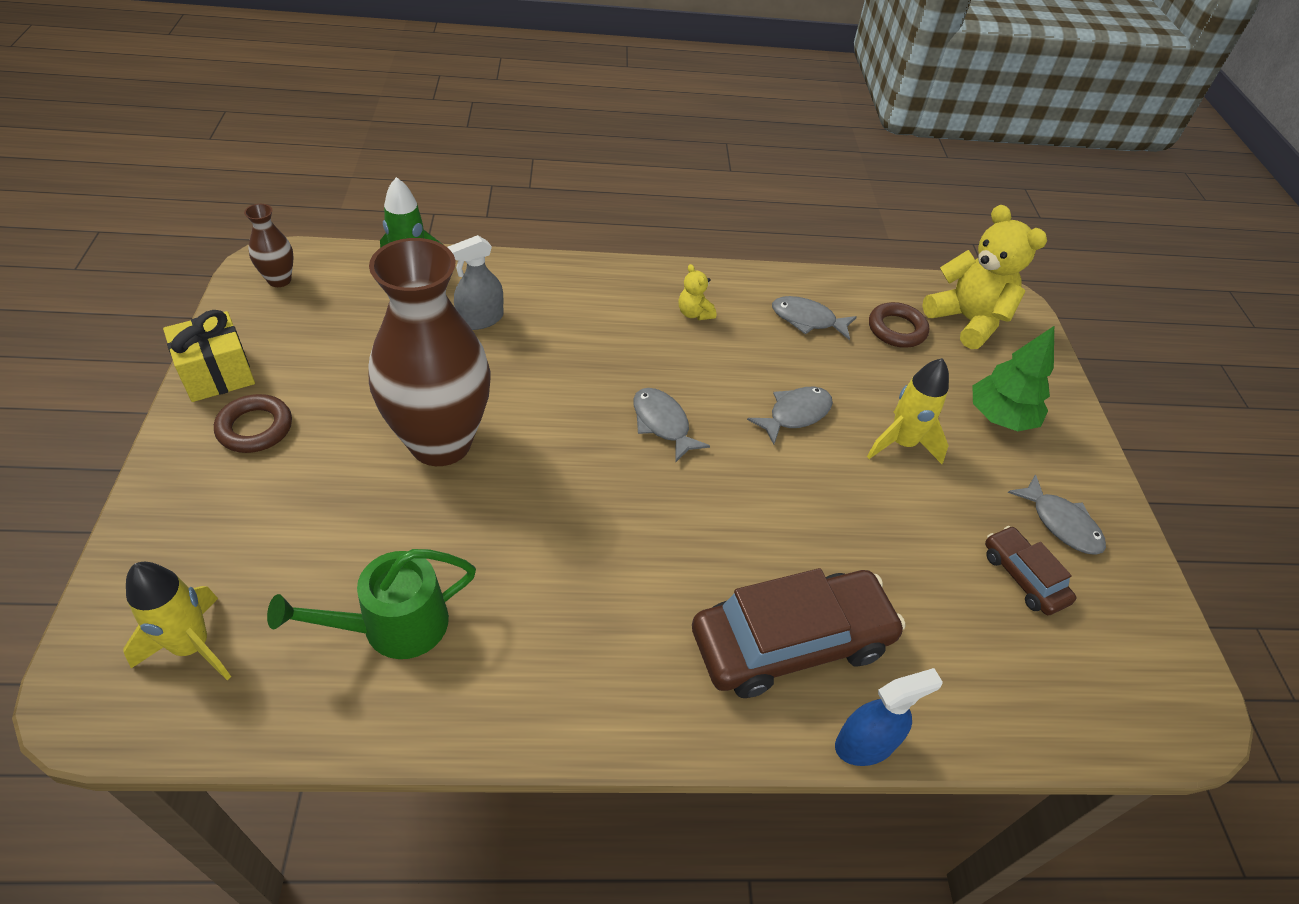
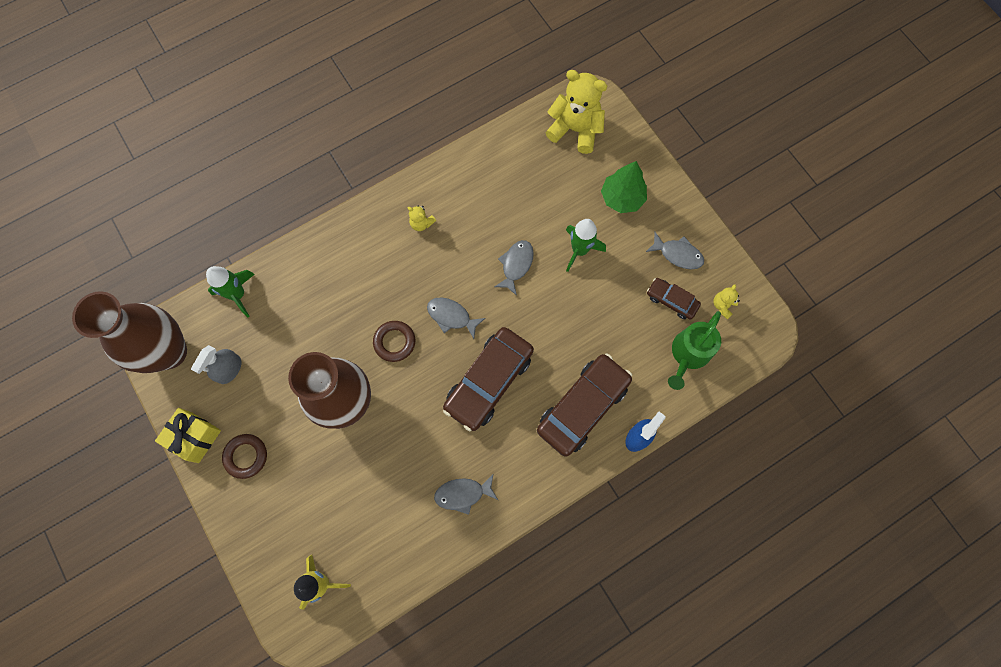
camera: 25 degrees left, 25 degrees up
(279, 280) = (169, 352): brown vase -> brown vase, size x2.38
(394, 626) = (402, 515): green watering can -> green watering can (688, 354)
(480, 319) = (306, 306): grey spray bottle -> grey spray bottle (229, 369)
(661, 526) = (488, 381): none -> brown car
(807, 320) = (487, 187): grey fish -> grey fish (463, 494)
(896, 329) = (539, 163): brown ring -> brown ring (394, 342)
(901, 444) = (579, 250): yellow rocket -> green rocket
(1114, 630) = (723, 305): none -> yellow teddy bear

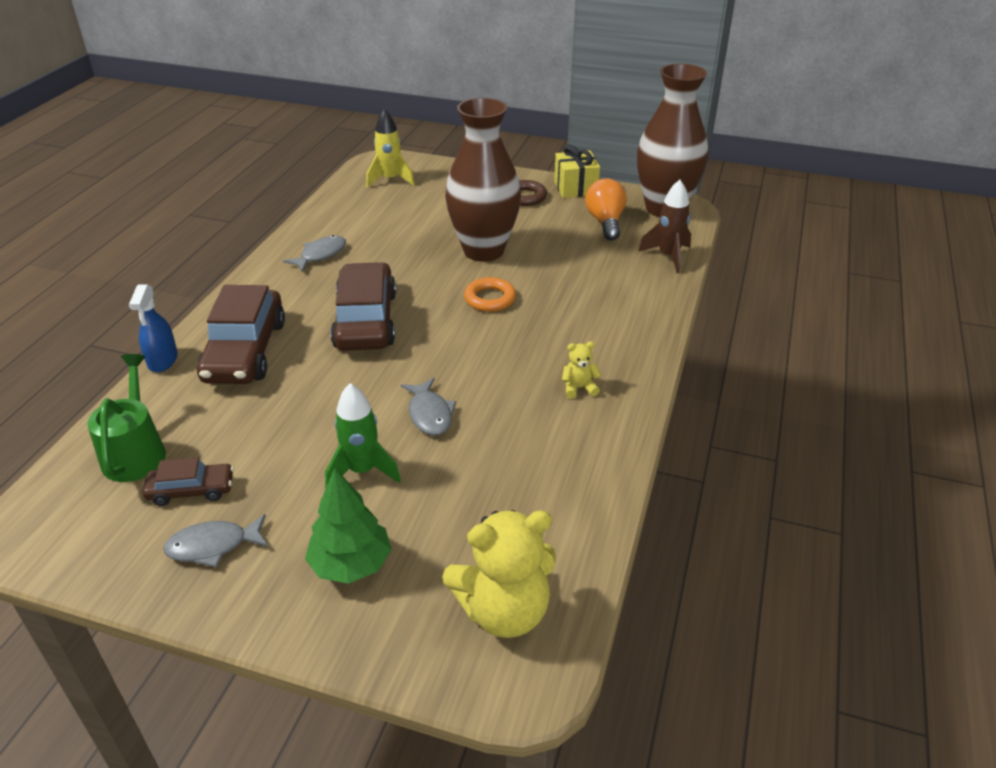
camera: 140 degrees right, 35 degrees down
(229, 369) = (605, 222): grey spray bottle -> orange light bulb
(238, 294) = (668, 256): green rocket -> brown rocket
(394, 342) = (490, 299): brown ring -> orange ring
(451, 316) = (455, 341): grey fish -> none
(723, 305) = (107, 526): yellow teddy bear -> none

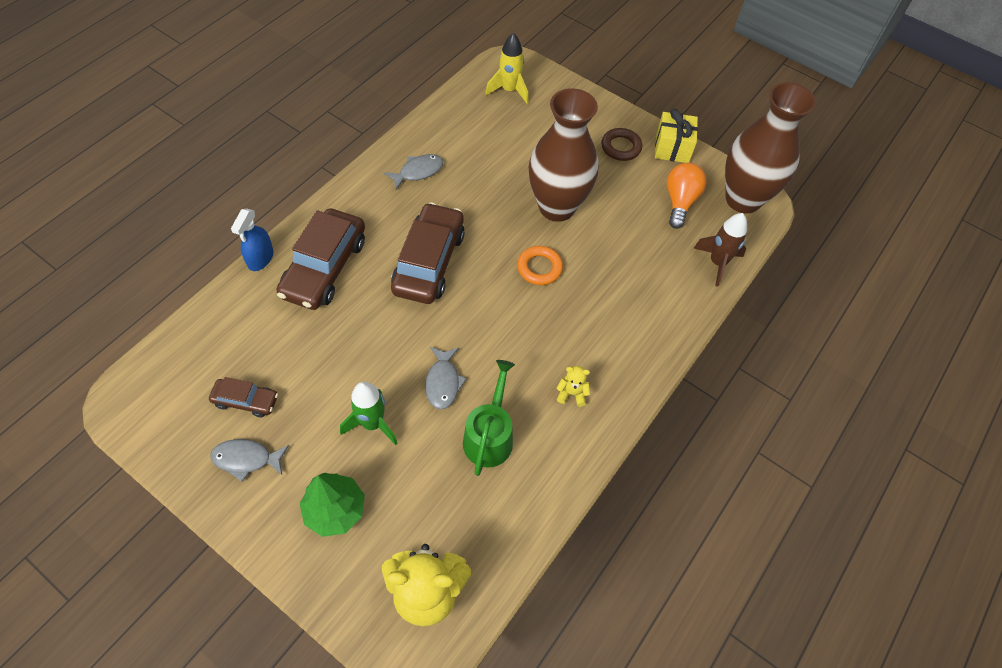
camera: 15 degrees right, 20 degrees up
(135, 452) = (217, 349): green watering can -> green watering can (489, 436)

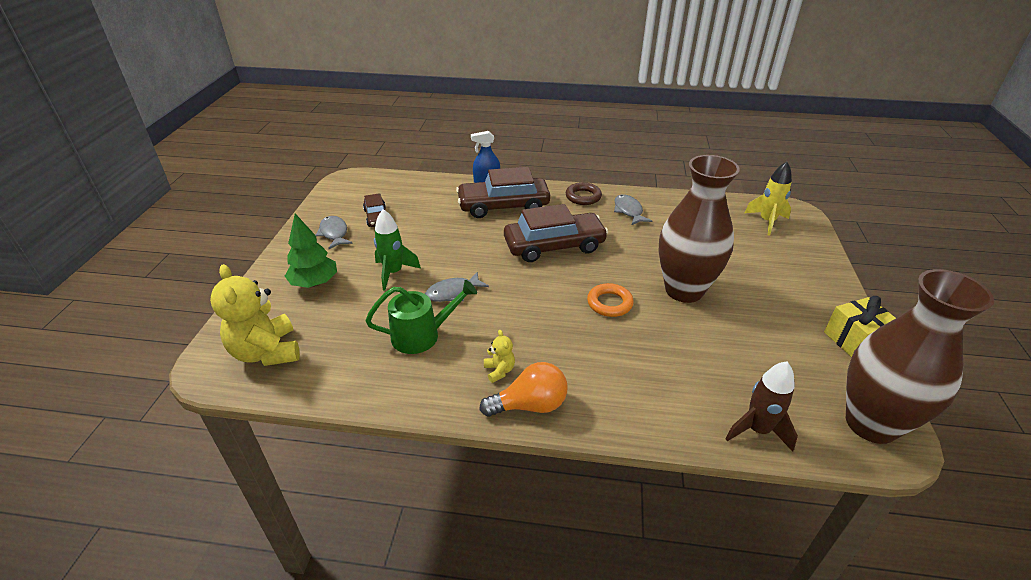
camera: 65 degrees right, 20 degrees down
(418, 172) = (628, 211): grey fish -> grey fish turned 135 degrees counterclockwise
(621, 147) = (803, 305): brown ring -> brown ring (583, 197)
(680, 202) = (796, 370): orange light bulb -> orange light bulb (530, 405)

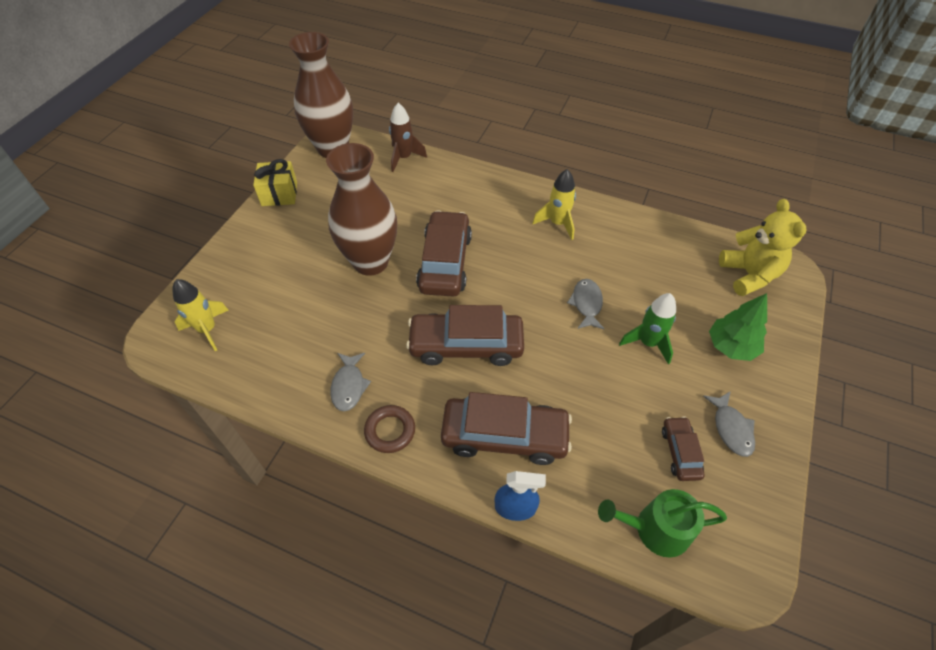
camera: 165 degrees left, 15 degrees up
(421, 335) = (617, 264): green watering can -> green watering can (655, 529)
(453, 292) = (586, 304): grey fish -> grey fish turned 75 degrees counterclockwise
(499, 371) = (557, 223): yellow teddy bear -> yellow rocket
(530, 405) = (541, 197): orange light bulb -> none
(609, 303) = (445, 262): orange ring -> brown car

